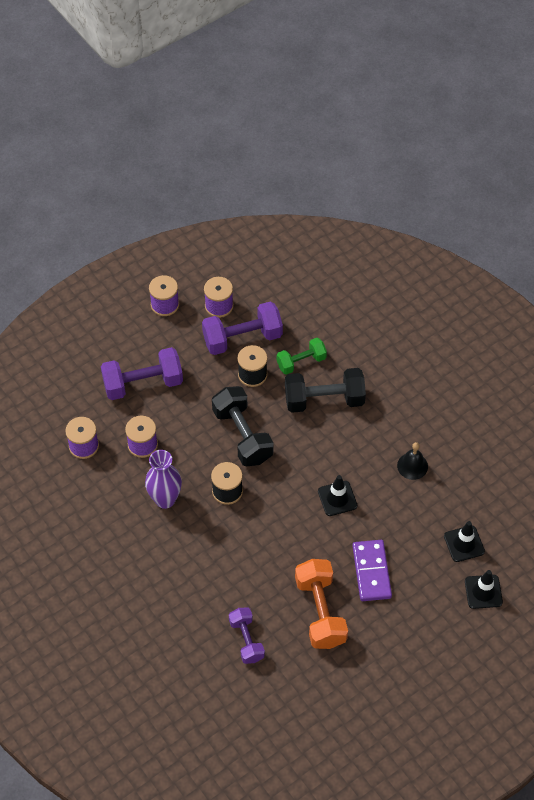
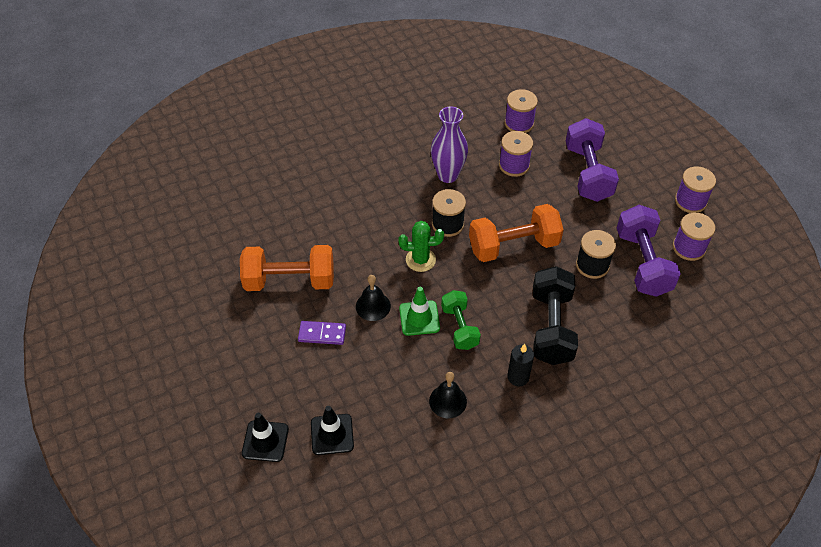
camera: 100 degrees right, 5 degrees down
(242, 435) = (513, 246): black dumbbell -> orange dumbbell
(246, 640) = (278, 217): purple dumbbell -> none
(273, 507) = (420, 260): none -> green cactus
(301, 362) = (606, 313): green dumbbell -> green dumbbell (459, 327)
(333, 537) = (373, 306): none -> black bell
(337, 498) = (419, 318): black traffic cone -> green traffic cone
(371, 572) = (322, 334): purple domino -> purple domino, size x0.65
(378, 419) = (518, 377): none -> black candle

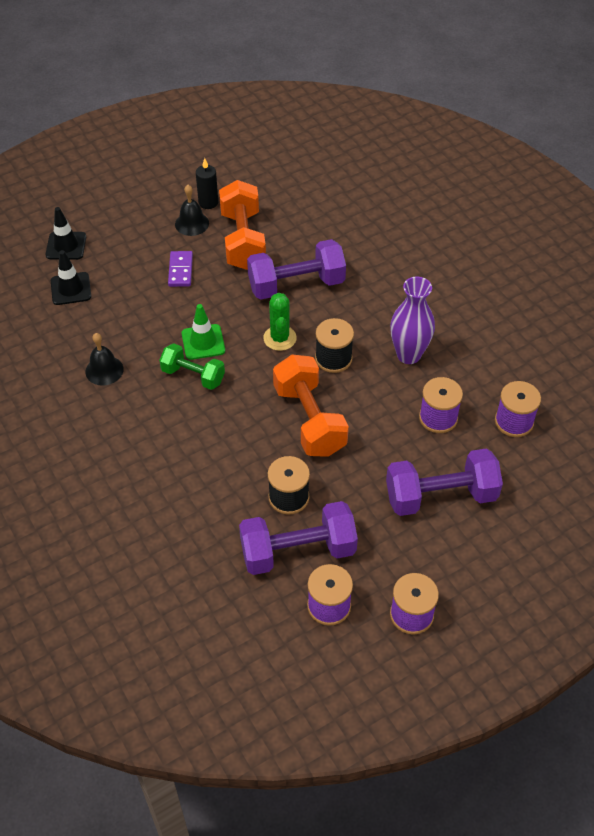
camera: 85 degrees right, 0 degrees up
(356, 243) = (296, 285): none -> purple dumbbell
(373, 306) = (216, 305): black bell -> black bell (192, 223)
(459, 327) = (193, 375): green dumbbell -> green dumbbell turned 45 degrees clockwise
(518, 377) = (132, 427): black candle -> black candle (208, 202)
(551, 327) = (196, 456): black dumbbell -> none

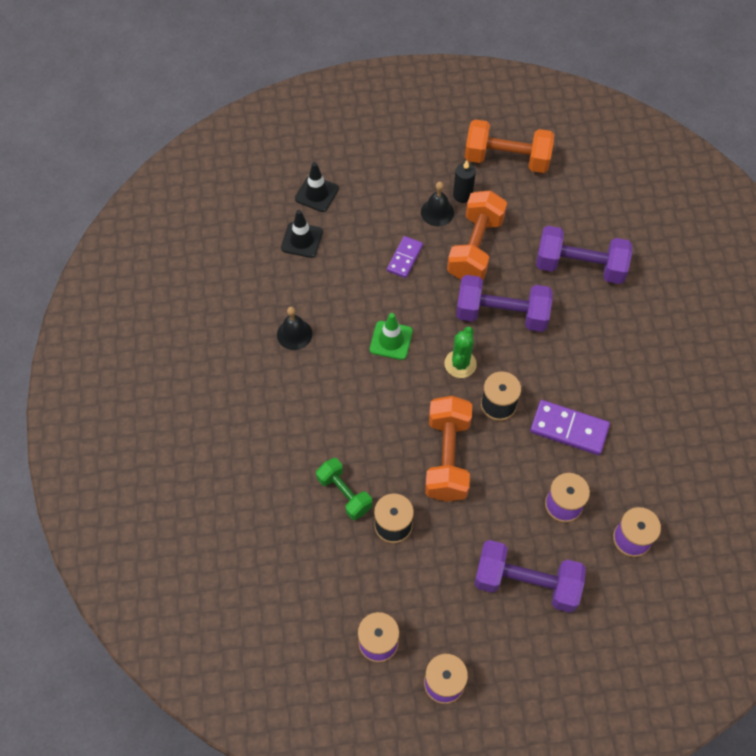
camera: 25 degrees right, 10 degrees up
(193, 375) = (367, 371): green dumbbell -> green dumbbell (344, 493)
(234, 162) = (507, 159): none -> orange dumbbell
(298, 551) = (376, 579): purple dumbbell -> purple dumbbell (579, 266)
(408, 355) = (569, 429): purple vase -> purple domino

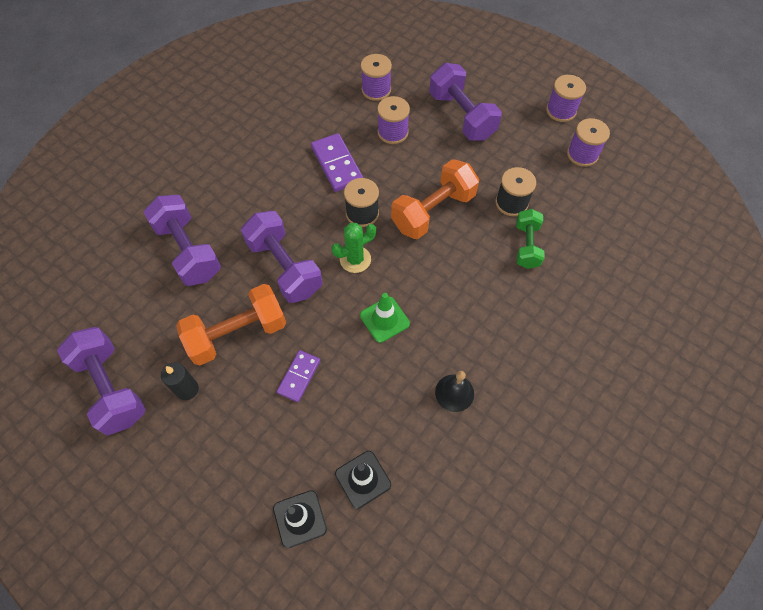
camera: 135 degrees left, 0 degrees up
(405, 258) = (299, 376): purple domino -> purple domino turned 45 degrees counterclockwise
(437, 212) = (225, 393): black bell -> none
(507, 159) = (111, 388): orange dumbbell -> purple dumbbell

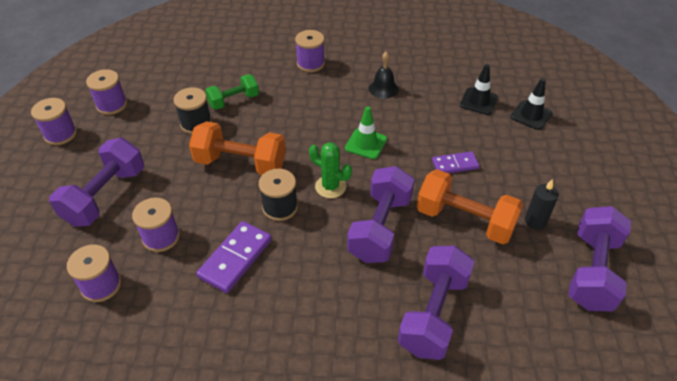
camera: 125 degrees left, 15 degrees down
(548, 347) = (310, 64): none -> purple spool

